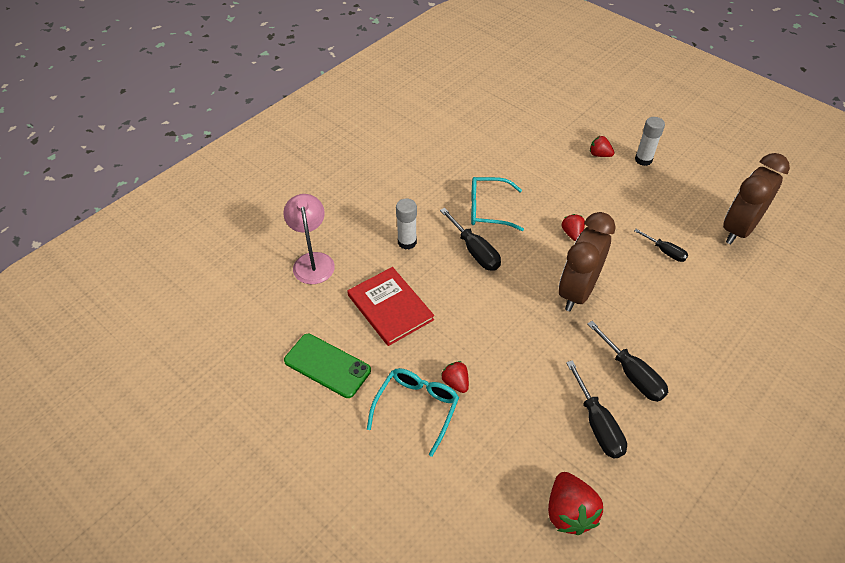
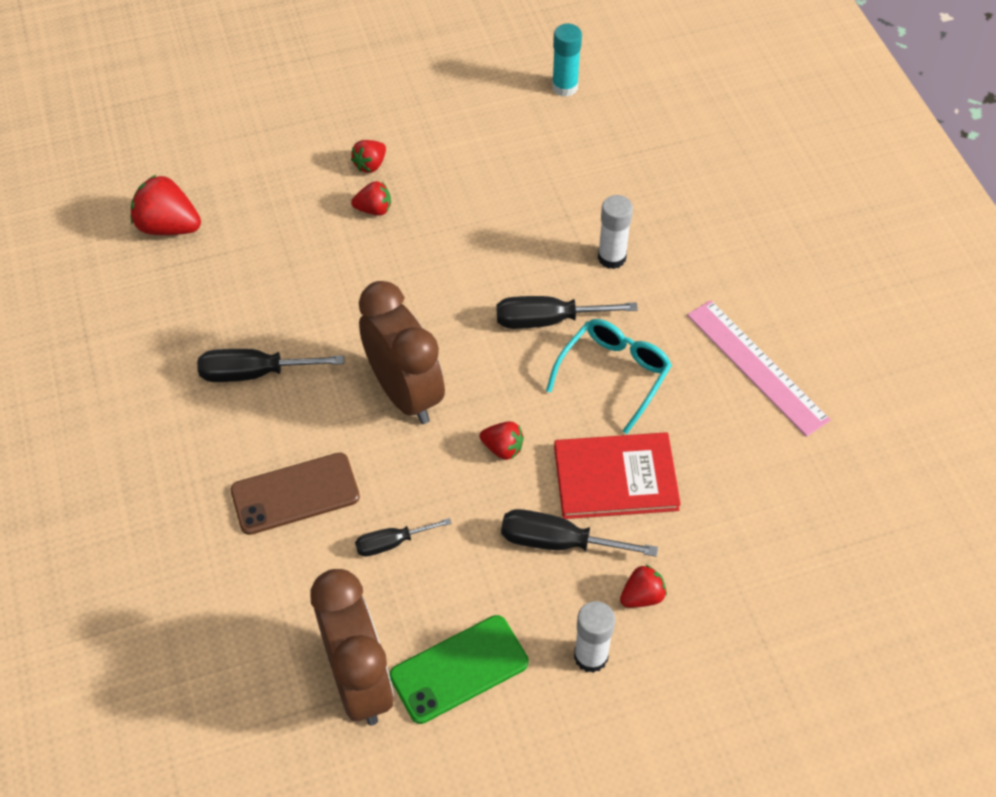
camera: 120 degrees right, 5 degrees up
(267, 328) = (564, 87): none -> turquoise glue stick
(312, 261) = (640, 156): pink lamp -> none
(327, 365) = (478, 117): green phone -> green phone (459, 669)
(390, 307) = (517, 198): red book -> red book (615, 478)
(416, 408) = (370, 165): turquoise glasses -> red strawberry
(438, 160) = (756, 367): none -> pink ruler
(597, 424) = (228, 303): black screwdriver -> black screwdriver (558, 542)
(681, 307) = (295, 494): none -> brown phone

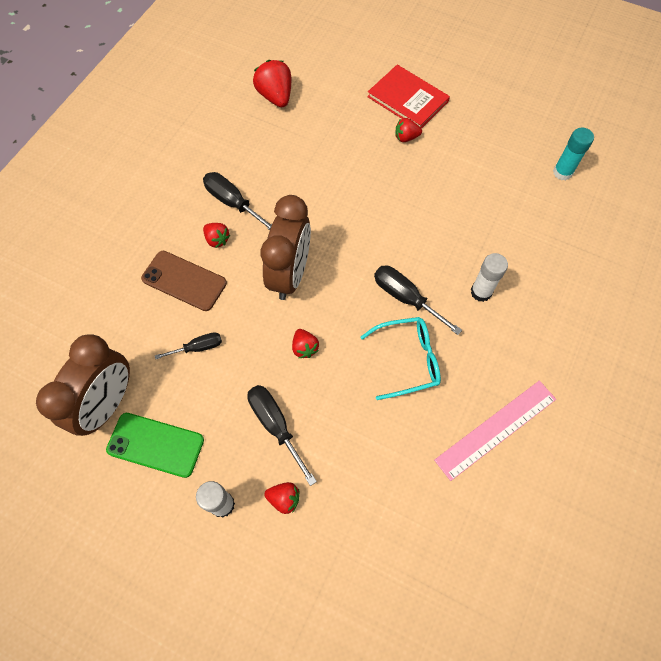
camera: 45 degrees right, 10 degrees up
(374, 209) = (382, 163): red strawberry -> red strawberry (217, 240)
(392, 543) = (198, 347): black screwdriver -> black screwdriver turned 135 degrees clockwise
(615, 478) = (344, 419): red book -> red book (407, 99)
(756, 367) = (496, 429): pink ruler -> pink ruler turned 45 degrees clockwise

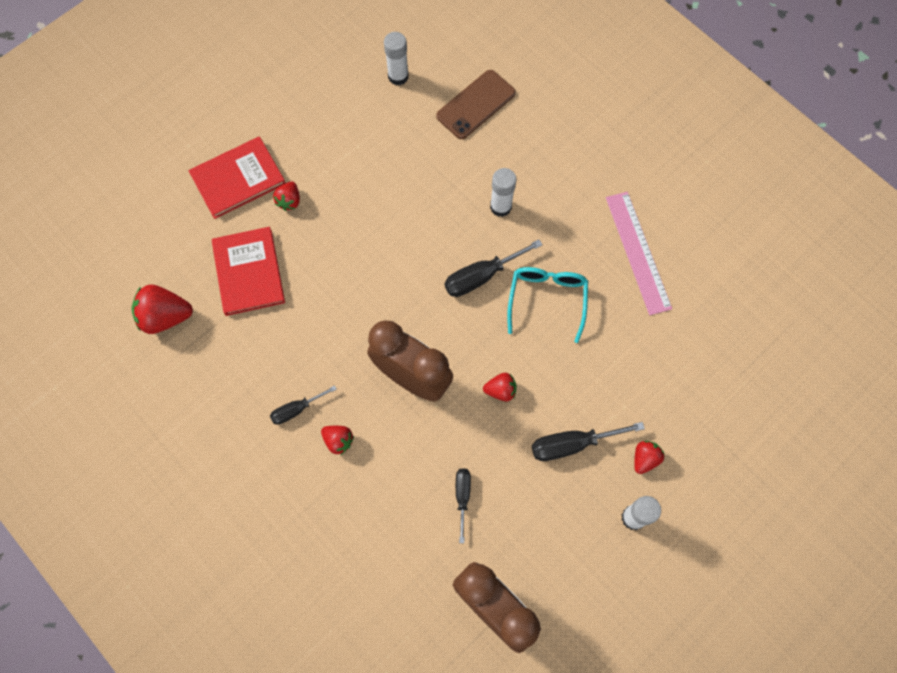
camera: 70 degrees left, 5 degrees up
(155, 445) = (554, 568): green phone -> none
(184, 281) = (377, 491): brown phone -> brown phone (476, 105)
(217, 240) = (338, 441): red strawberry -> red strawberry turned 60 degrees clockwise
(233, 203) = (296, 409): black screwdriver -> black screwdriver, size x0.63
(333, 133) = (249, 272): none -> red book
(562, 172) = (398, 76): turquoise glue stick -> white glue stick

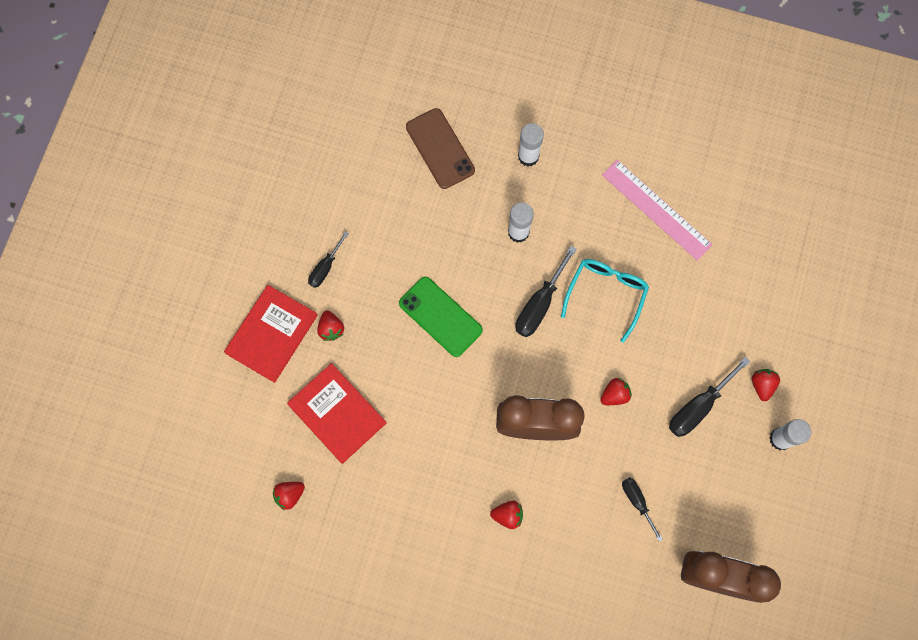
camera: 30 degrees left, 5 degrees up
(165, 317) = (289, 495): red strawberry -> red strawberry, size x0.58
(296, 409) = (456, 509): black screwdriver -> black screwdriver (325, 267)
(388, 240) = (440, 317): none -> green phone
(398, 76) = (354, 158): white glue stick -> white glue stick (528, 156)
(476, 105) = (440, 148): brown phone -> brown phone turned 45 degrees counterclockwise
(547, 300) = (606, 294): turquoise glasses -> turquoise glasses turned 45 degrees clockwise

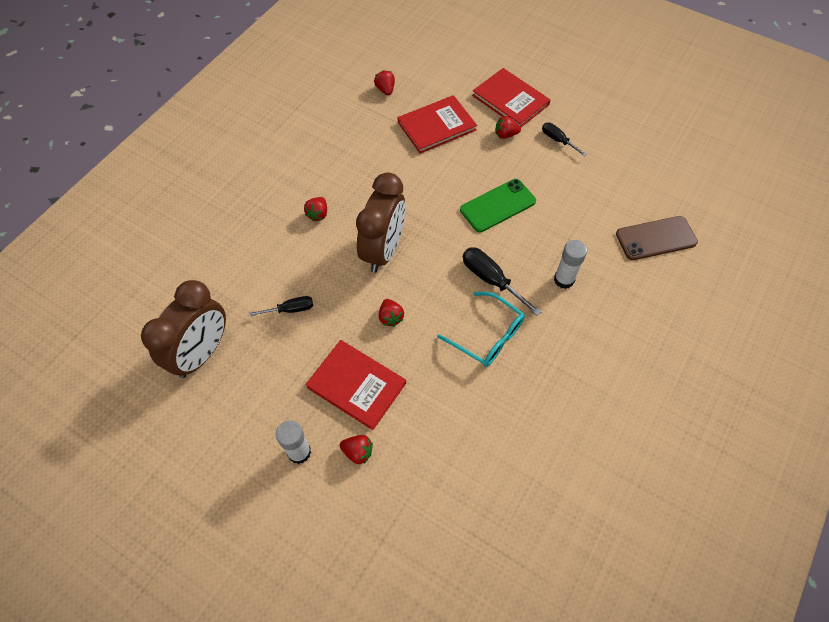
camera: 105 degrees right, 15 degrees down
(528, 156) = (640, 306): white glue stick -> none
(656, 209) = (566, 406): pink ruler -> none
(698, 406) = (356, 385): black screwdriver -> red book

